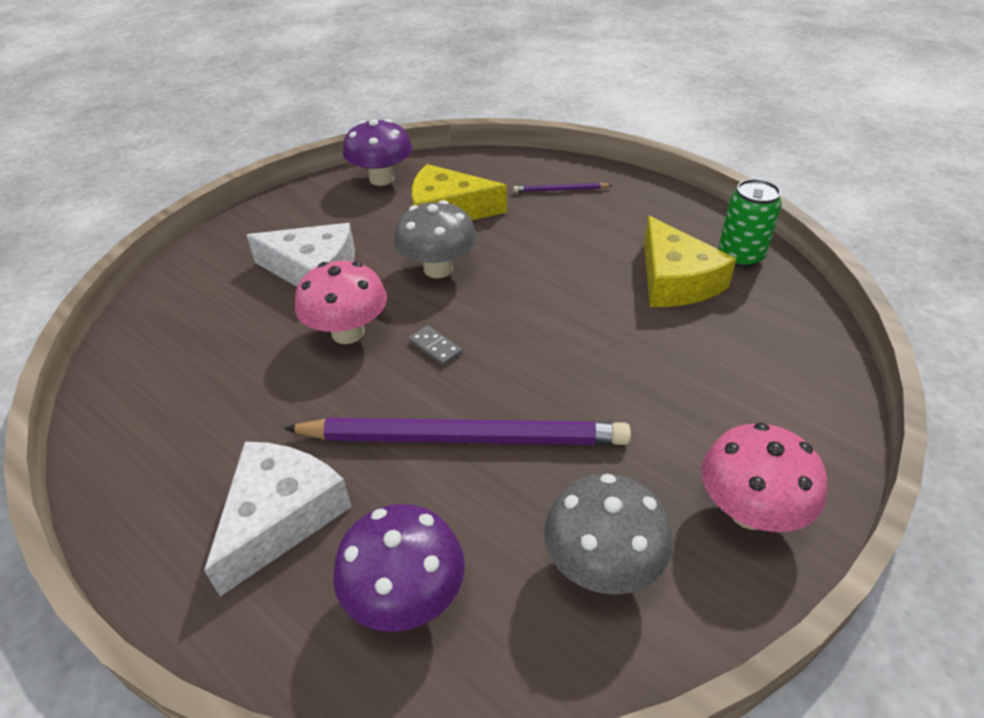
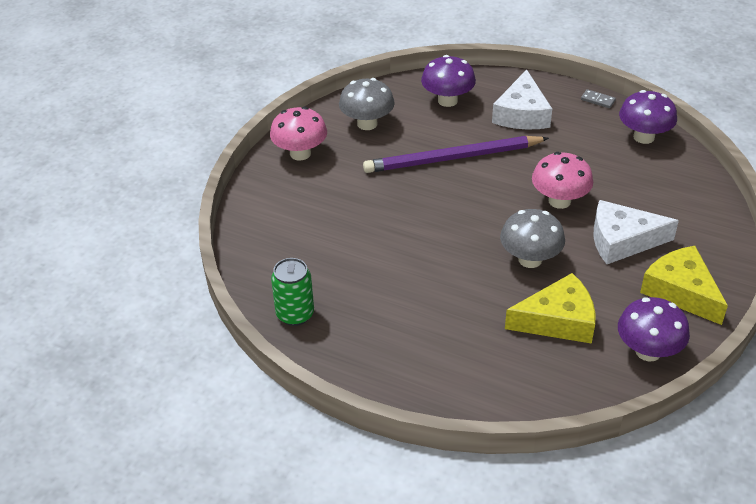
camera: 165 degrees right, 0 degrees up
(128, 414) = (643, 137): none -> purple mushroom
(435, 347) = (496, 202): grey domino -> grey domino (597, 100)
(560, 190) = (465, 367): purple pencil -> none
(675, 280) = (346, 282): yellow cheese -> yellow cheese (681, 291)

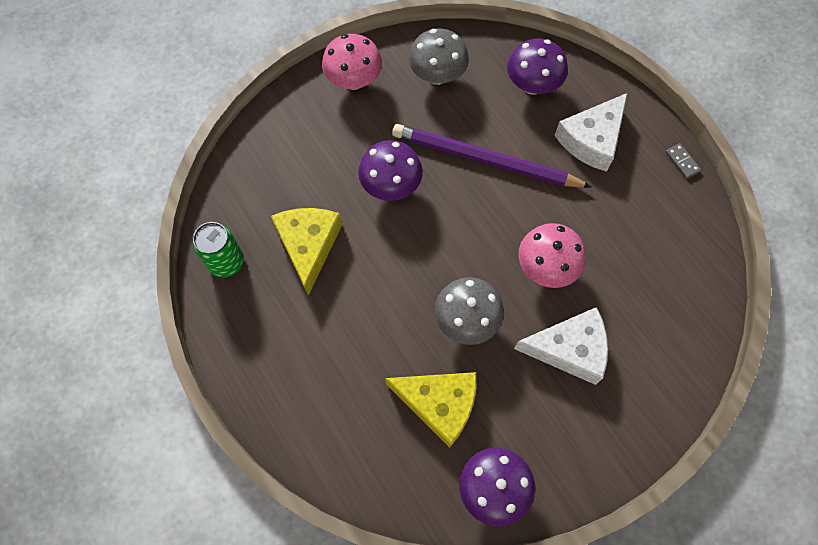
camera: 30 degrees right, 25 degrees up
(622, 241) = (569, 349): white cheese -> white cheese turned 150 degrees clockwise
(643, 137) = (692, 234): purple mushroom -> purple mushroom (391, 186)
(681, 291) = (578, 441): yellow cheese -> yellow cheese (308, 246)

